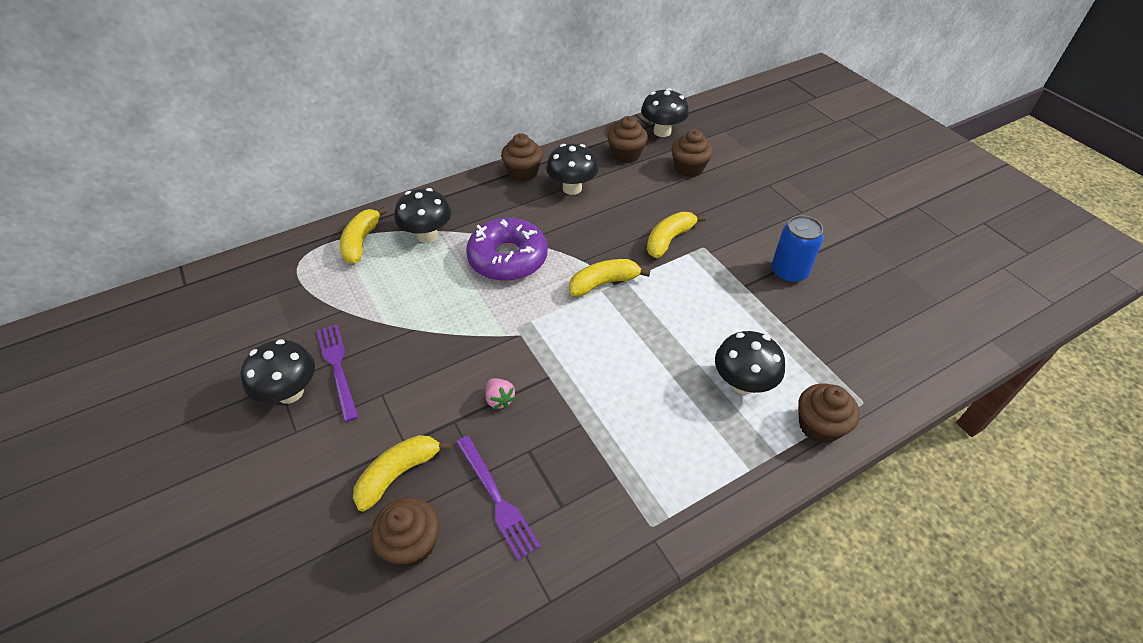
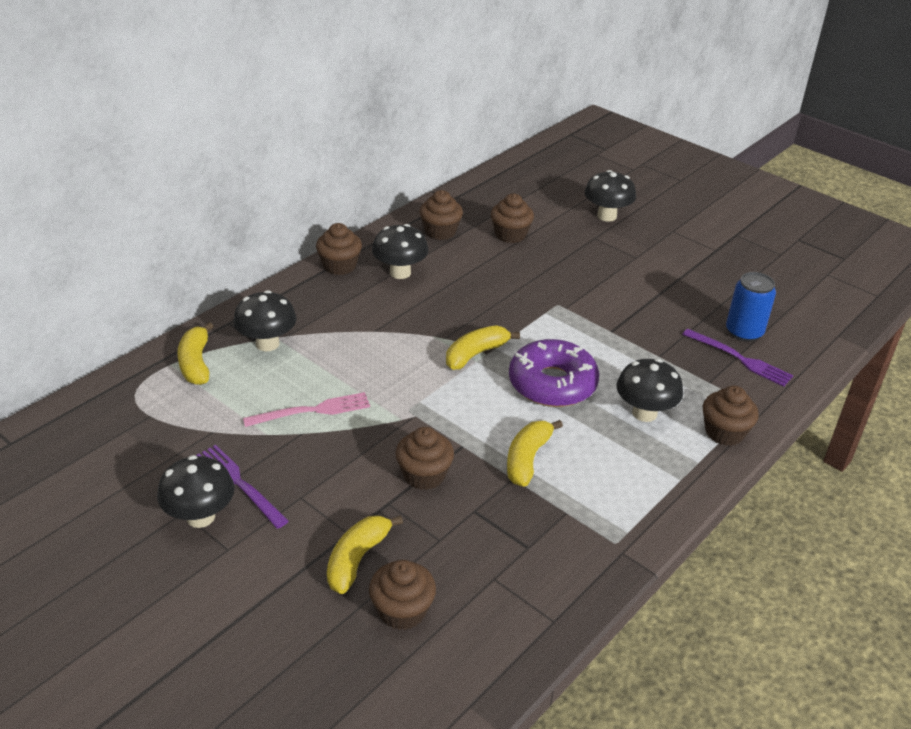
camera: 20 degrees left, 10 degrees down
(433, 309) = (312, 411): none -> pink fork
(497, 499) = (464, 556): purple fork -> purple fork (739, 359)
(499, 399) = (424, 475): pink strawberry -> brown cupcake
(508, 258) = (366, 350): purple donut -> purple donut (552, 384)
(662, 132) = (467, 204): black mushroom -> black mushroom (607, 216)
(669, 239) = (521, 304): yellow banana -> yellow banana (527, 459)
(789, 272) = (646, 312): blue can -> blue can (744, 332)

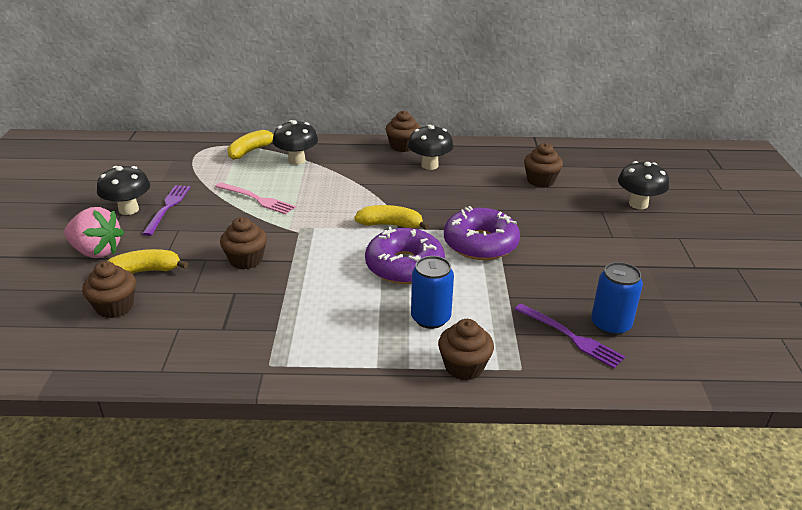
camera: 50 degrees right, 5 degrees down
(266, 582) = (96, 251): none -> pink strawberry
(440, 231) = (496, 158): brown cupcake -> none
(527, 459) = (311, 290): yellow banana -> none
(567, 324) = (480, 243): none -> purple donut
(644, 413) = (430, 318): black mushroom -> blue can
(739, 359) = (570, 337): purple fork -> purple fork turned 45 degrees counterclockwise

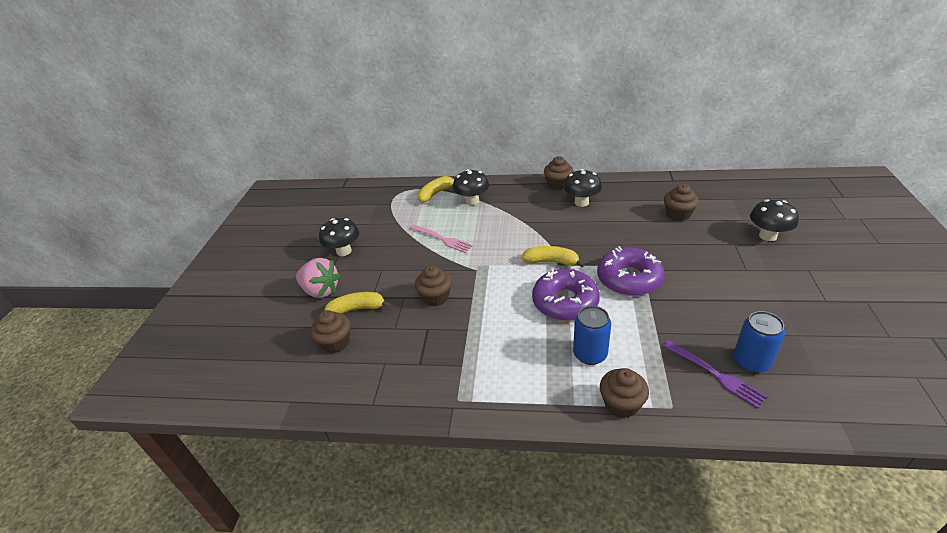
camera: 10 degrees right, 5 degrees up
(167, 208) = (373, 249): purple fork -> none

